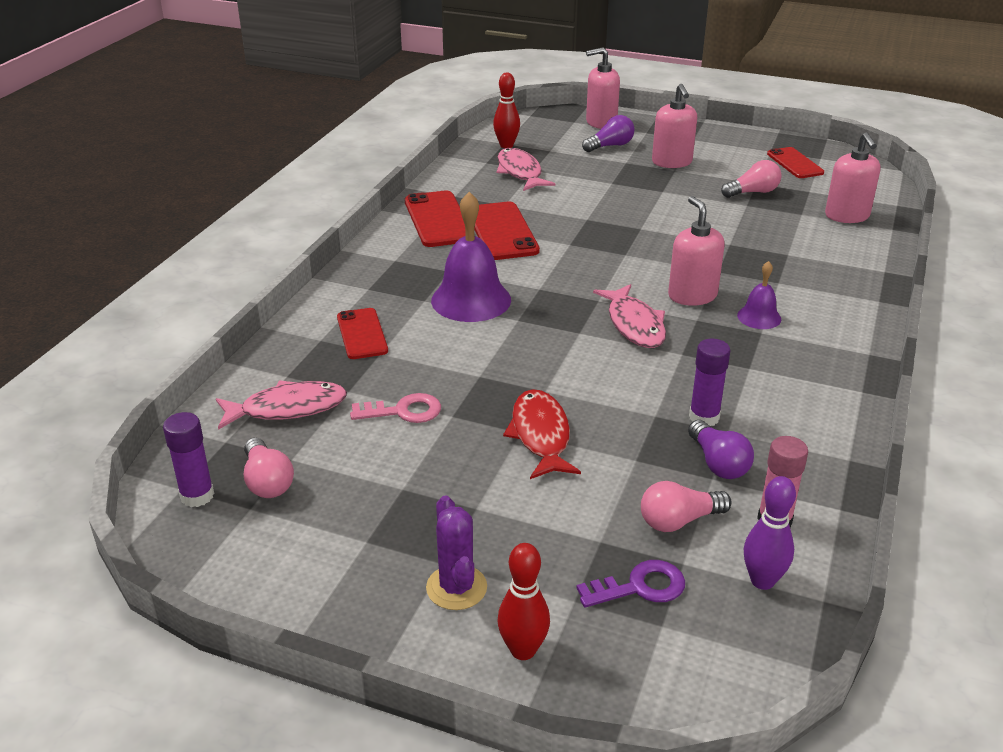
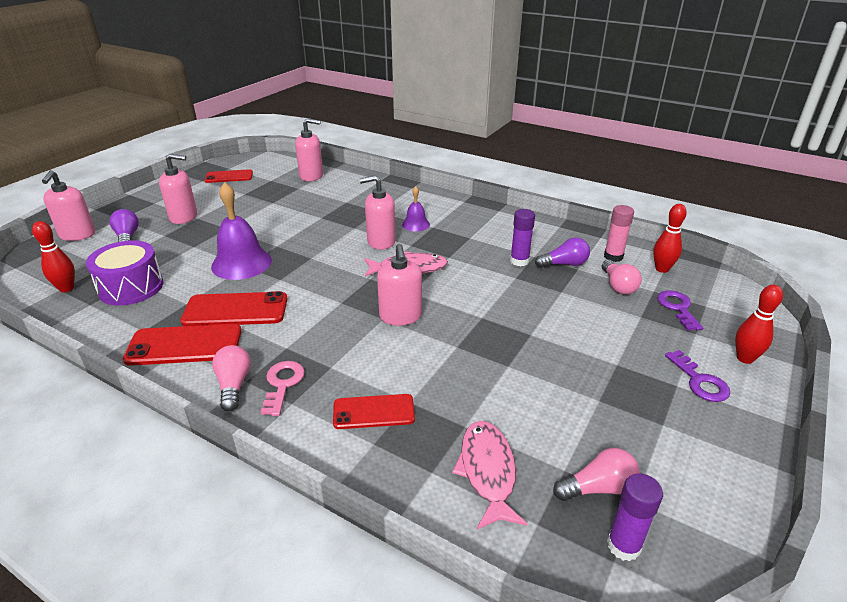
camera: 80 degrees left, 0 degrees up
(403, 411) = (500, 392): pink key -> pink key (282, 384)
(456, 587) = (699, 381): purple cactus -> purple key
(471, 300) = (343, 339): purple bell -> purple bell (241, 263)
(520, 172) = (131, 287): pink fish -> purple drum
(525, 331) = (400, 316): none -> pink soap dispenser
(541, 435) = (535, 325): red fish -> none
(753, 192) = (257, 197): pink light bulb -> pink light bulb (234, 385)
(762, 581) = (662, 269): purple bowling pin -> red bowling pin

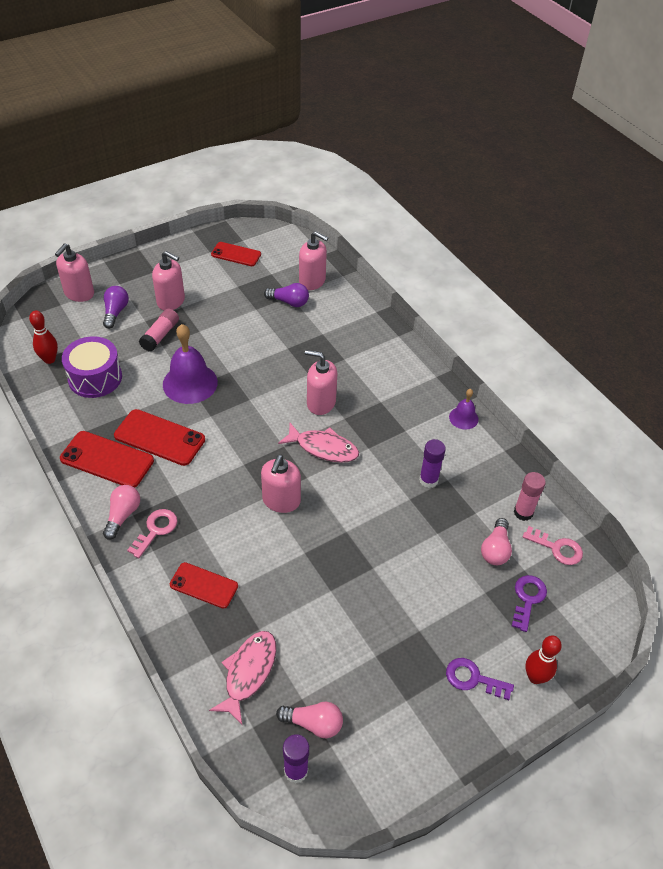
camera: 25 degrees right, 15 degrees up
(187, 240) = (160, 335): none -> pink glue stick
(415, 224) = (367, 392): purple bell -> purple bell (463, 418)
(564, 264) = (467, 502): purple light bulb -> purple light bulb (289, 302)
(662, 269) = (557, 548): red bowling pin -> pink key
(699, 381) = (473, 679): purple key -> purple key turned 105 degrees clockwise

